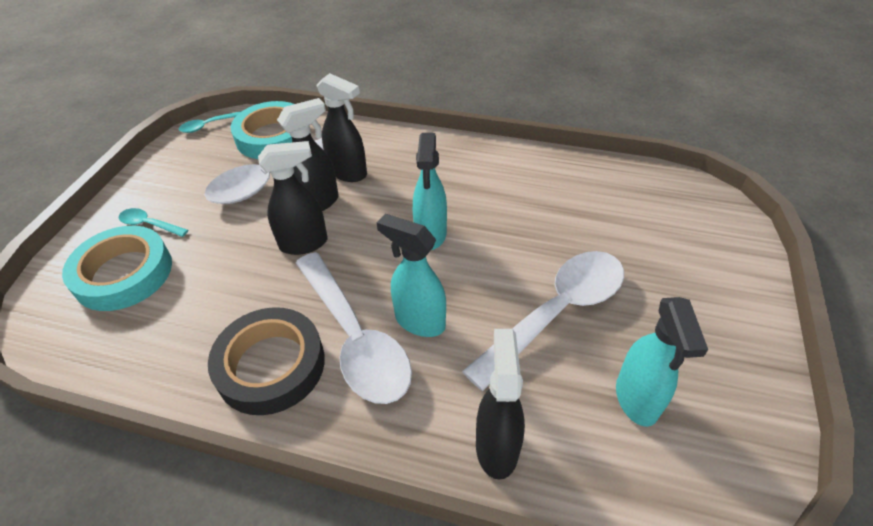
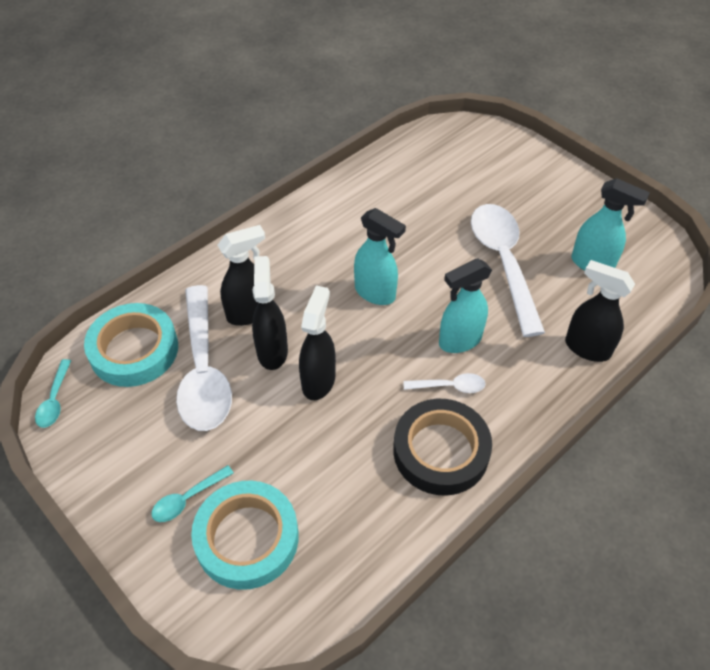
camera: 60 degrees left, 5 degrees up
(355, 338) = (450, 386): white spoon -> white spoon, size x0.44

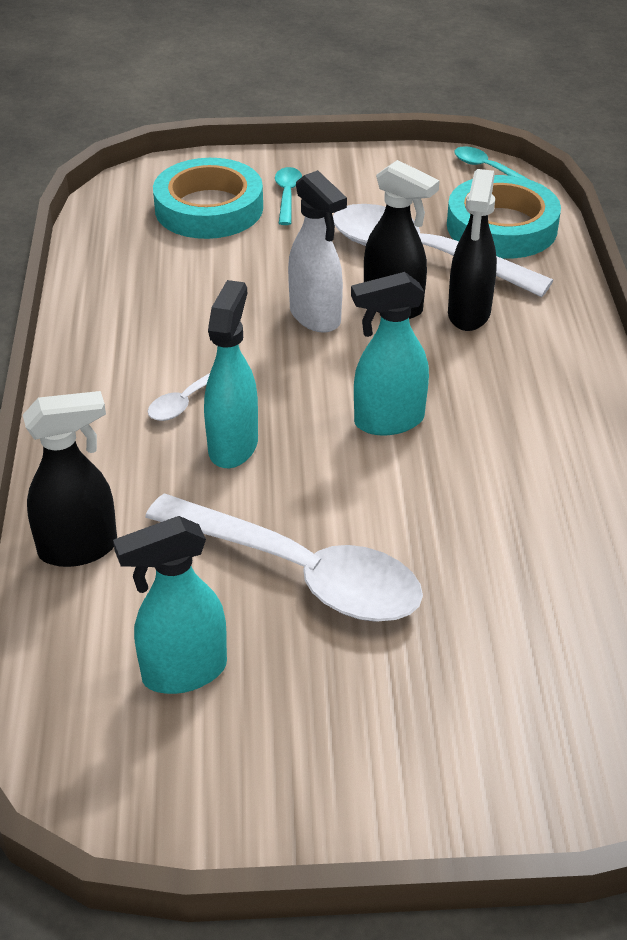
camera: 130 degrees right, 10 degrees down
(318, 380) = (315, 317): black spray bottle -> white spray bottle
(441, 451) = (129, 349): black tape -> none

